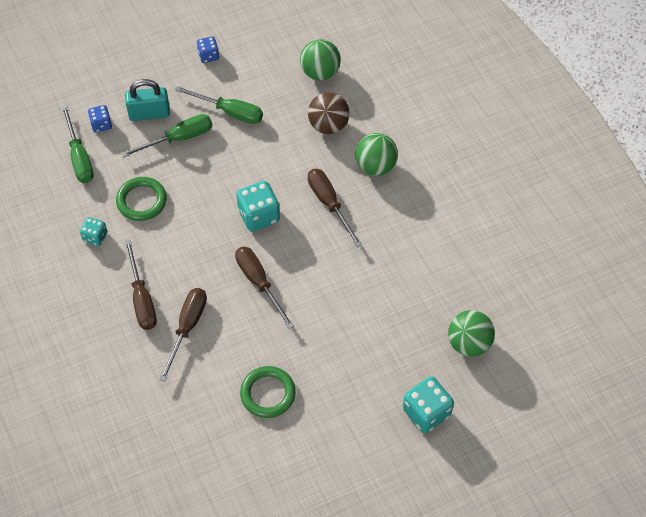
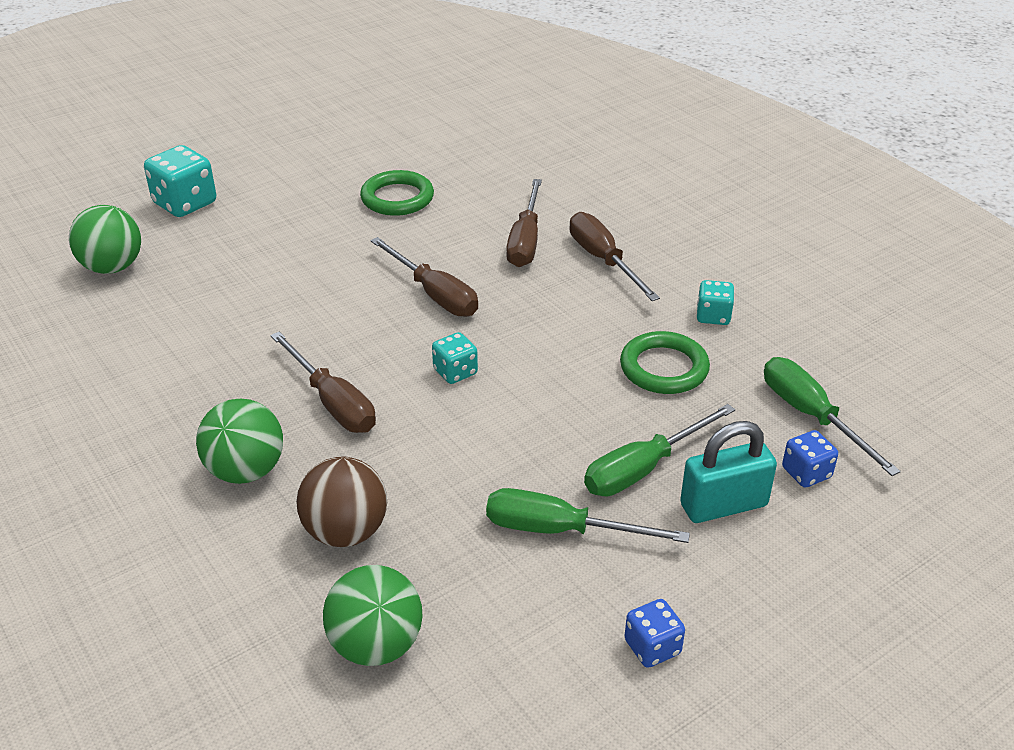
camera: 170 degrees right, 20 degrees down
(259, 215) = (455, 372): turquoise dice -> turquoise dice, size x0.58

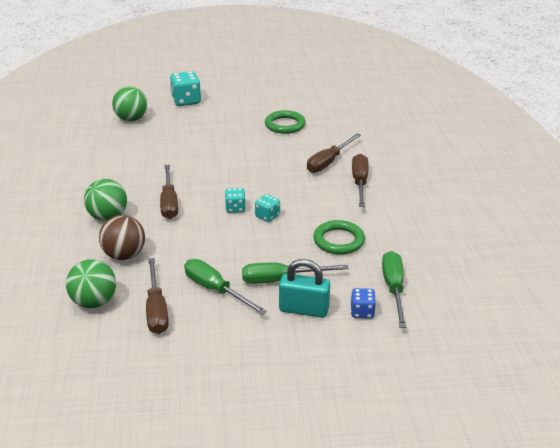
camera: 30 degrees right, 5 degrees down
(434, 294) = (259, 172): brown screwdriver -> brown screwdriver (156, 309)
(652, 647) = (207, 352): blue dice -> none
(713, 316) = (391, 226): turquoise dice -> turquoise dice (267, 216)

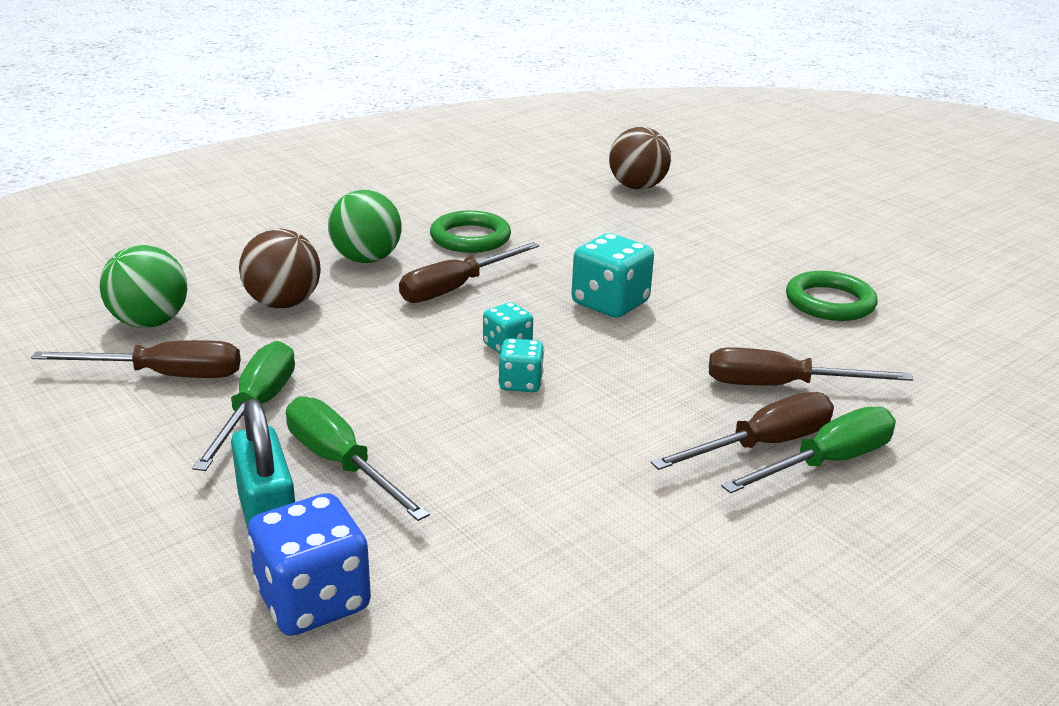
camera: 55 degrees right, 5 degrees down
(131, 119) = (637, 187): green ball -> brown ball
(156, 309) = (165, 375): brown screwdriver -> brown screwdriver turned 135 degrees counterclockwise
(186, 101) = (753, 203): turquoise dice -> turquoise dice (610, 303)
(338, 240) = (530, 487): green ring -> green ring (470, 238)
(362, 312) = (313, 600): blue dice -> blue dice, size x1.72
(393, 288) = (433, 619): green screwdriver -> green screwdriver (826, 462)

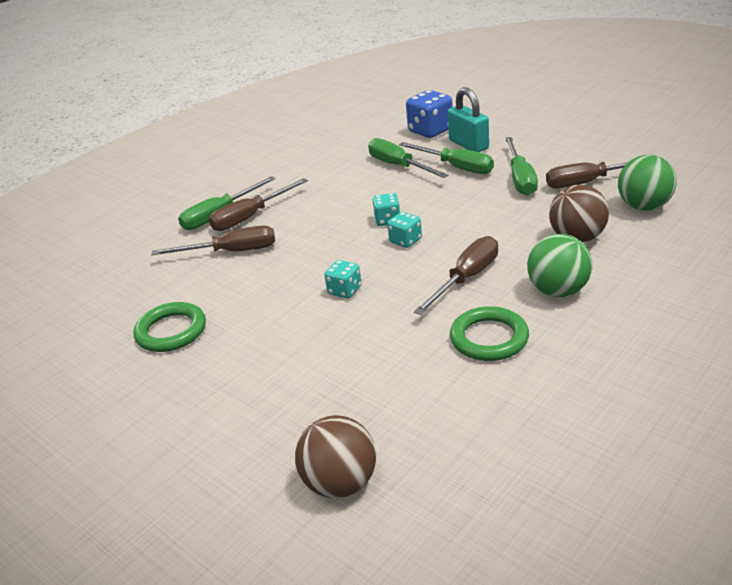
camera: 175 degrees right, 5 degrees up
(448, 498) = (399, 166): none -> green screwdriver
(610, 303) = (345, 290): turquoise dice -> turquoise dice, size x0.58

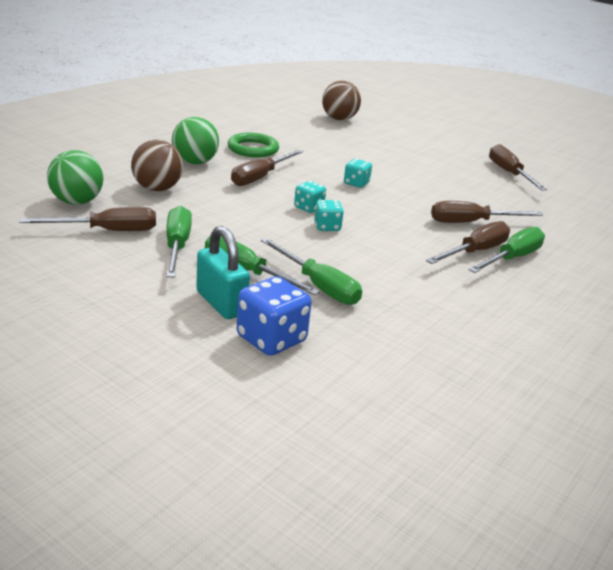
camera: 170 degrees right, 5 degrees down
(112, 356) = (509, 173): none -> brown screwdriver
(171, 331) = (478, 179): green ring -> none

